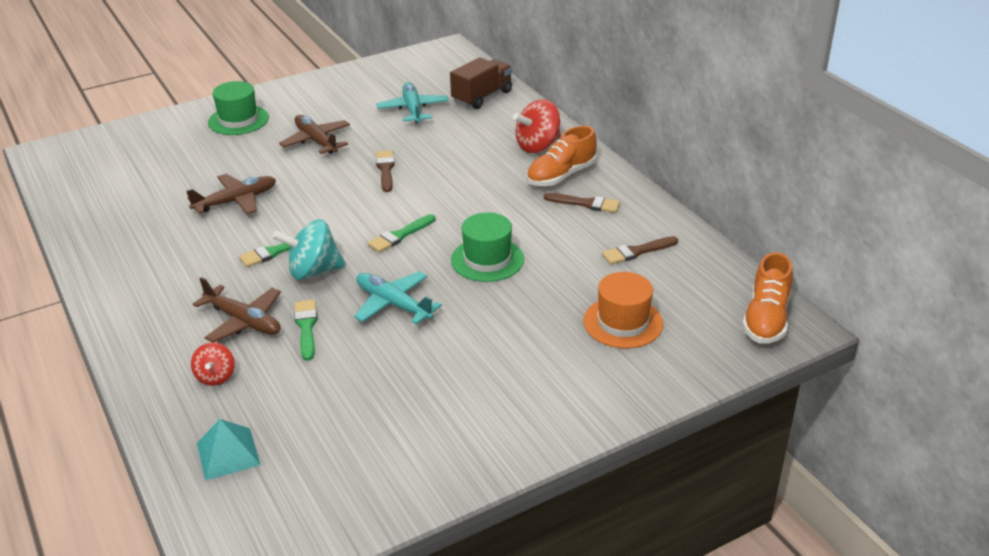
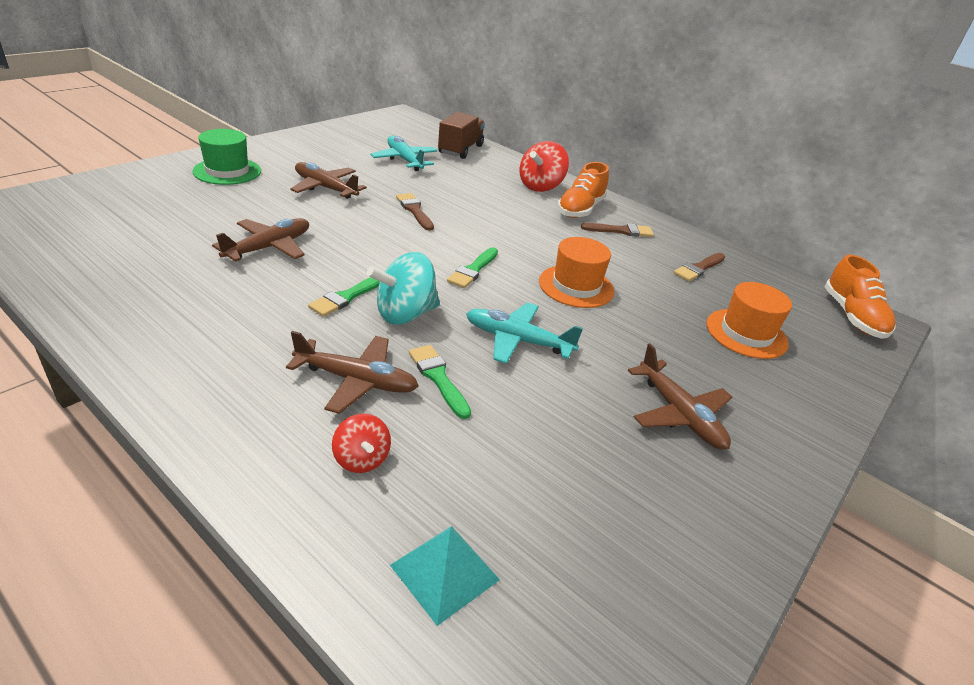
camera: 25 degrees left, 0 degrees up
(487, 259) = (576, 286): green hat -> orange hat
(487, 382) = (679, 413): none -> brown plane

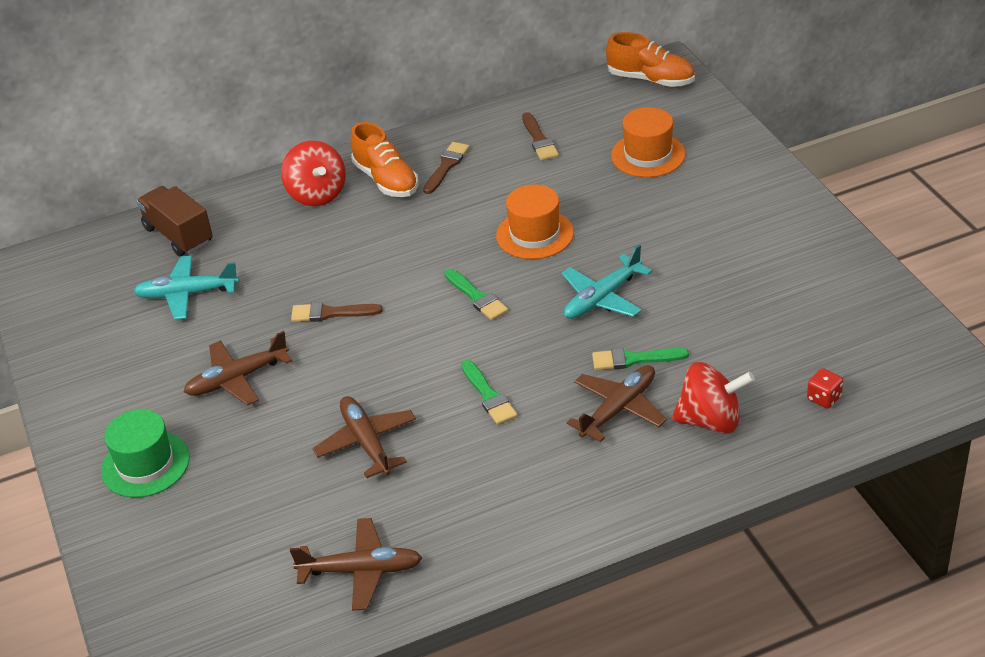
camera: 55 degrees left, 5 degrees up
(361, 459) = (711, 420): red spinning top -> red spinning top, size x1.71
(405, 314) = (533, 361): turquoise spinning top -> none
(444, 572) = (824, 398): turquoise pyramid -> red dice
(679, 413) = (726, 236): brown plane -> brown plane (360, 571)

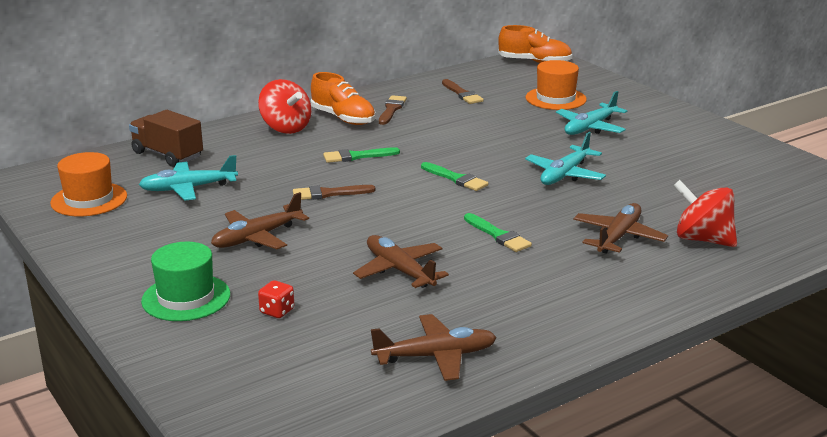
camera: 15 degrees left, 15 degrees down
(535, 234) = (486, 142): orange hat -> orange hat (89, 199)
(634, 359) = (613, 207): green brush -> green brush (357, 156)
(667, 213) = (590, 127): none -> turquoise plane
(711, 420) = (702, 239): red spinning top -> red spinning top turned 135 degrees counterclockwise
(824, 398) = (787, 221): red dice -> red dice (277, 311)

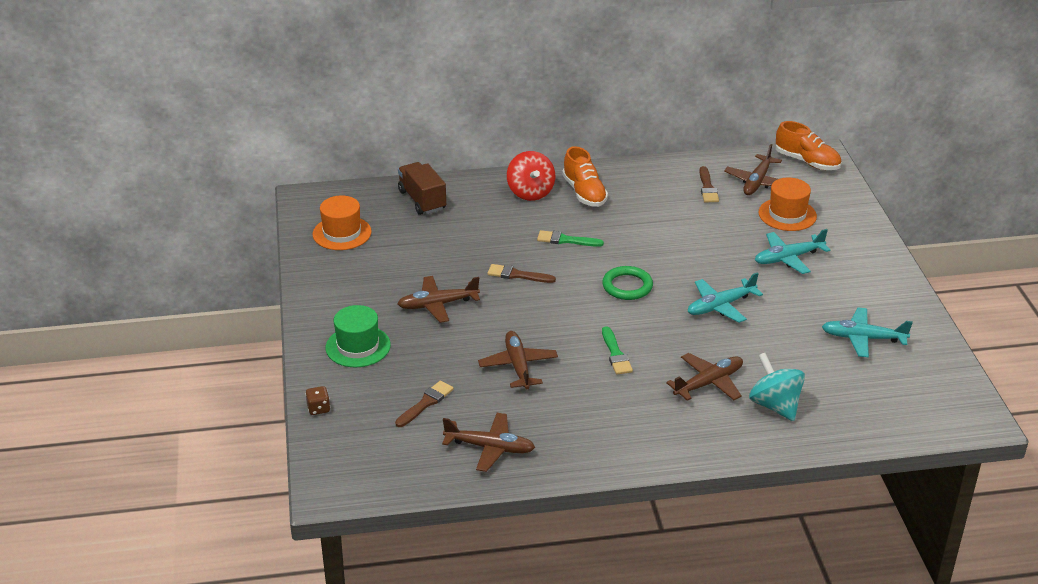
camera: 25 degrees right, 10 degrees up
(178, 374) = (318, 408): none -> brown dice
(189, 188) = (418, 241): turquoise plane -> turquoise plane (863, 338)
(277, 311) = (410, 377): red dice -> none
(391, 109) = (632, 192): brown brush -> brown brush (426, 403)
(456, 179) = (627, 286): green brush -> green ring
(504, 82) = (757, 182): none -> brown plane
(702, 239) = (775, 405): red spinning top -> turquoise spinning top

